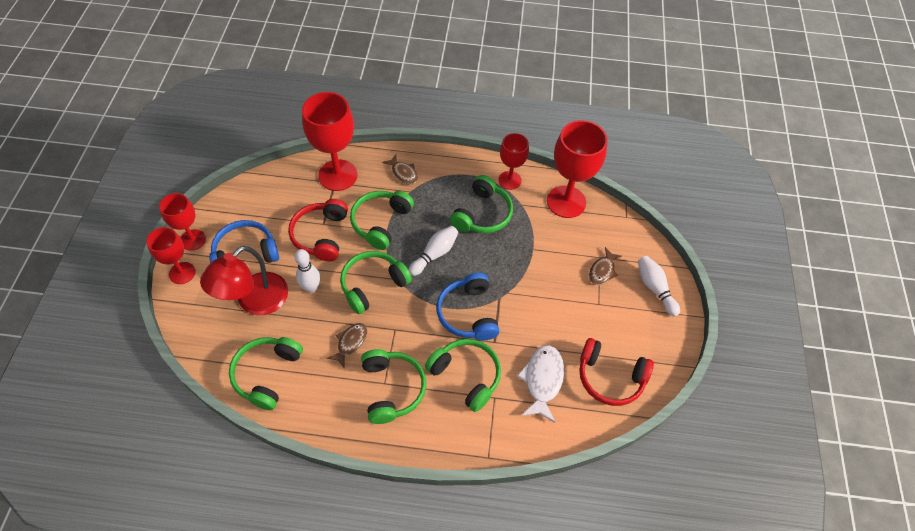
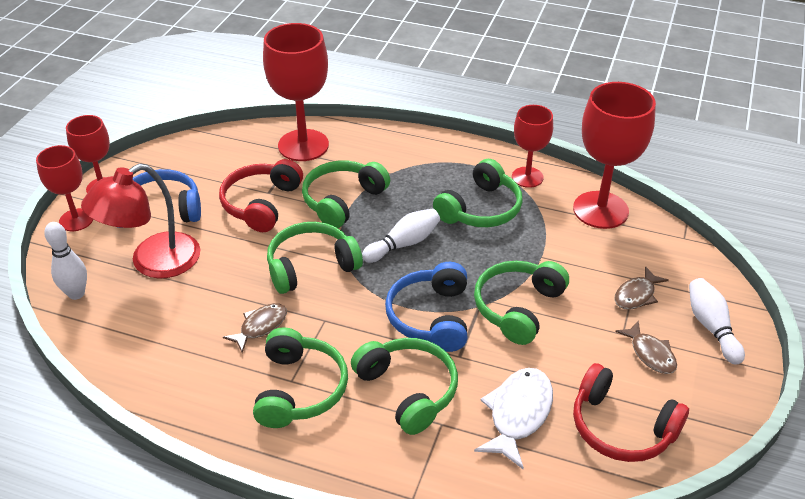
camera: 15 degrees right, 15 degrees down
(267, 374) = (139, 344): green headphones -> green headphones (517, 307)
(311, 287) = (230, 258): white bowling pin -> white bowling pin (76, 293)
(403, 173) = (387, 153): brown fish -> brown fish (650, 354)

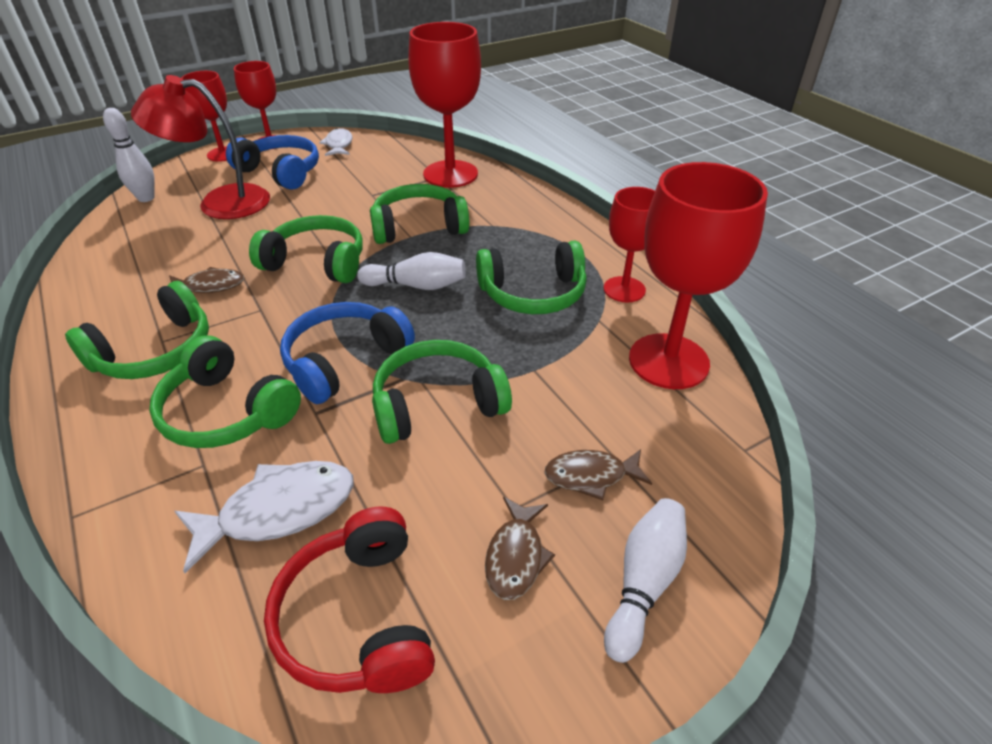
camera: 40 degrees right, 0 degrees up
(170, 161) = (339, 145): none -> white fish
(261, 204) = (354, 200): red headphones -> none
(408, 390) = (226, 412): green headphones -> green headphones turned 120 degrees clockwise

